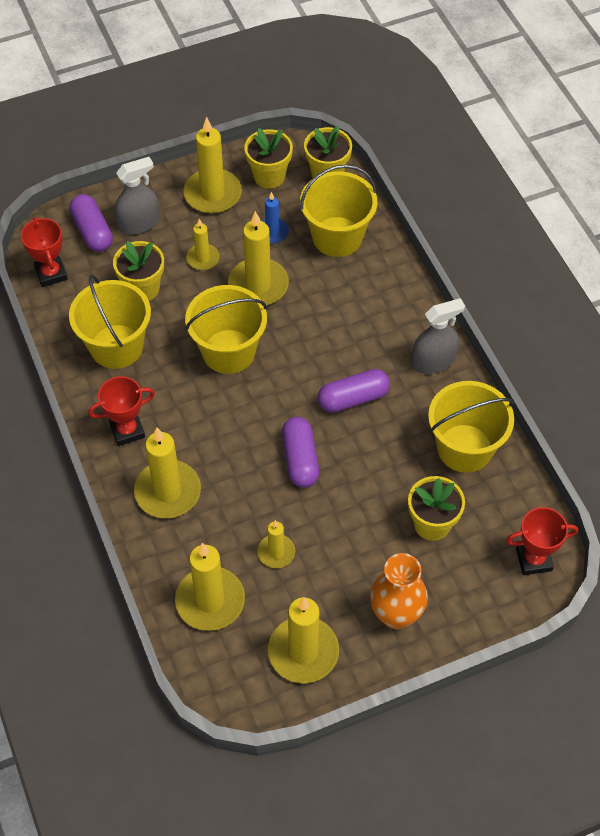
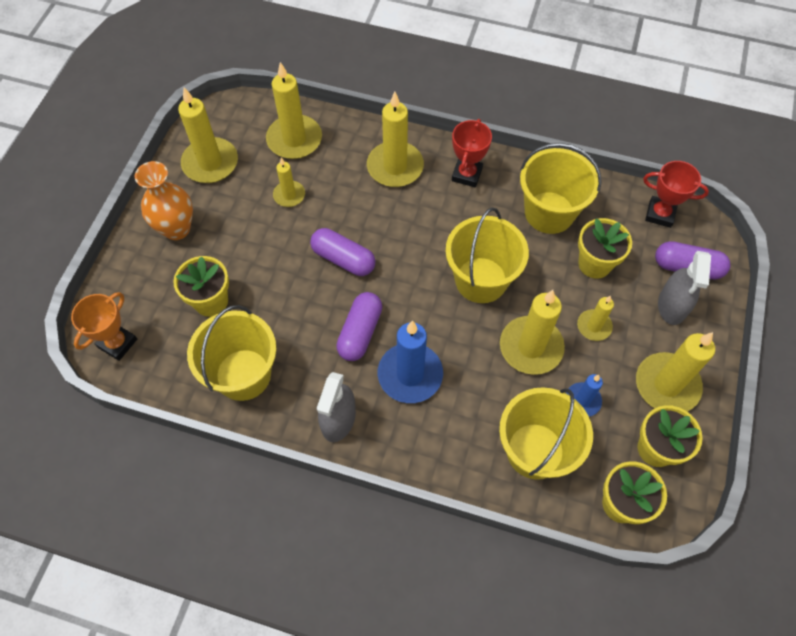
camera: 130 degrees right, 5 degrees up
(355, 342) = (410, 374): none -> blue candle
(533, 560) = (117, 343): red trophy -> orange trophy

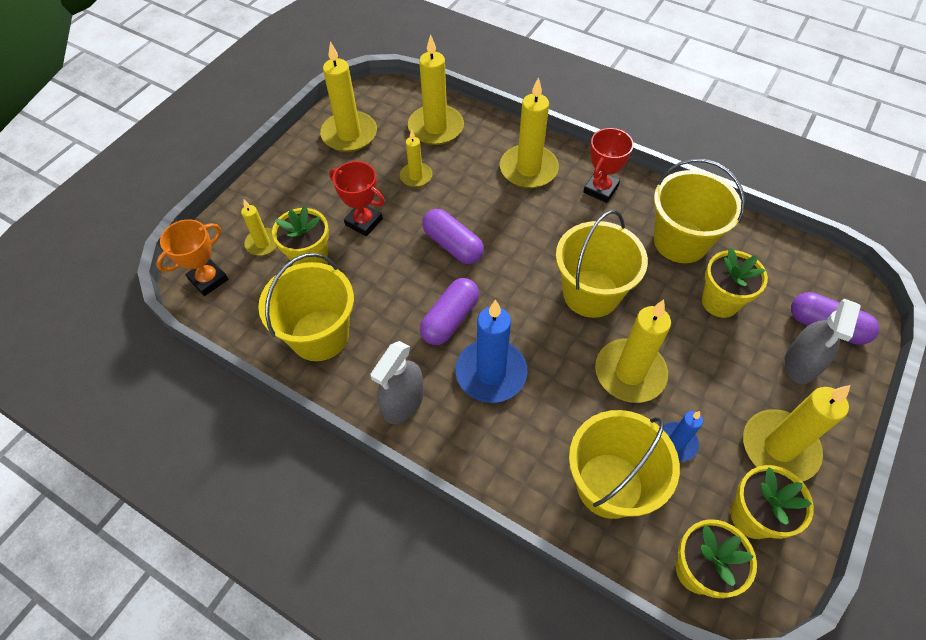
camera: 15 degrees right, 5 degrees down
(177, 229) = (299, 186): orange vase -> none
(594, 326) = (706, 366): yellow candle -> yellow candle (263, 243)
(660, 214) = (804, 266): red trophy -> red trophy (364, 222)

